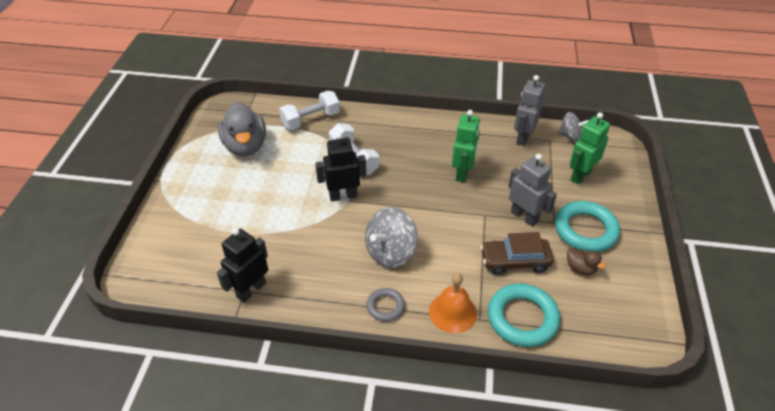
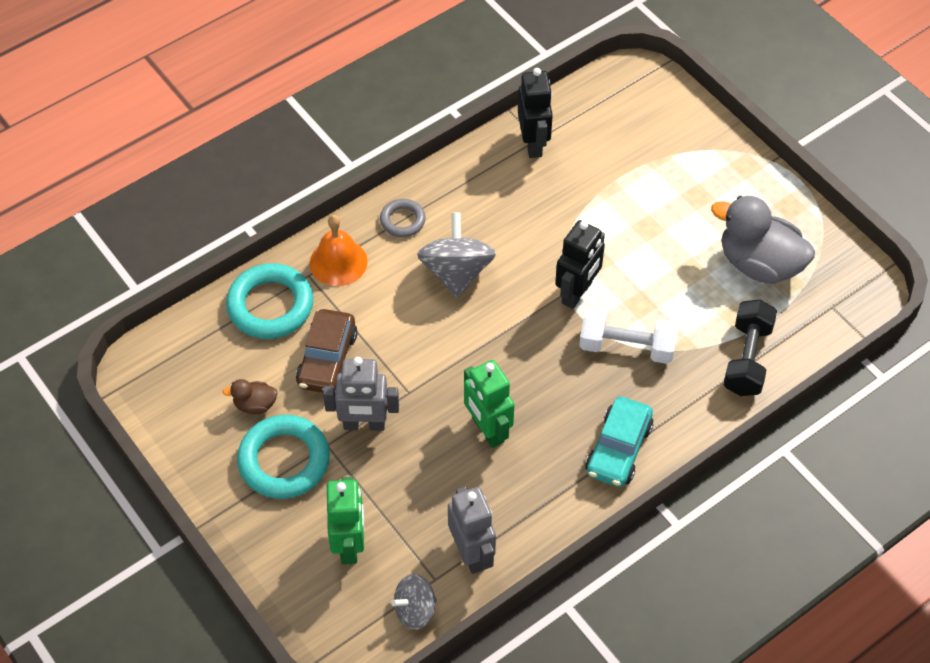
camera: 135 degrees right, 10 degrees up
(311, 120) = (747, 359): white dumbbell -> black dumbbell
(412, 128) = (618, 449): none -> turquoise car
(514, 261) = (327, 359): brown car -> brown car turned 150 degrees clockwise

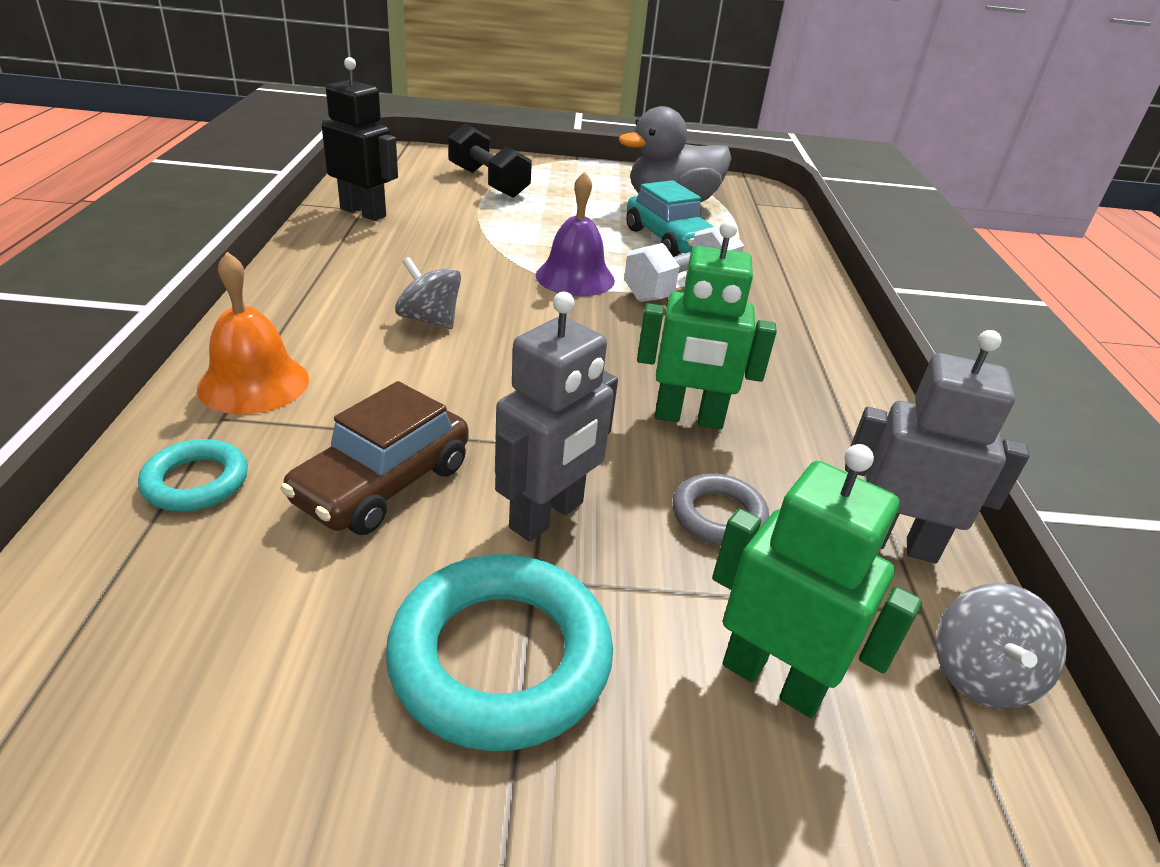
camera: 55 degrees left, 20 degrees down
(255, 405) = (336, 621): brown duck -> none
(270, 306) = (196, 482): turquoise ring -> turquoise ring, size x0.54
(327, 359) = (383, 484): brown car -> brown car turned 75 degrees clockwise
(402, 220) = (295, 312): grey ring -> grey ring (718, 516)
(456, 272) = (429, 320): grey spinning top -> grey spinning top, size x0.62
(577, 293) = (575, 277): black robot -> purple bell
(618, 449) = (813, 353): turquoise car -> turquoise car (669, 240)
(747, 359) = (769, 250): black dumbbell -> black dumbbell (488, 182)

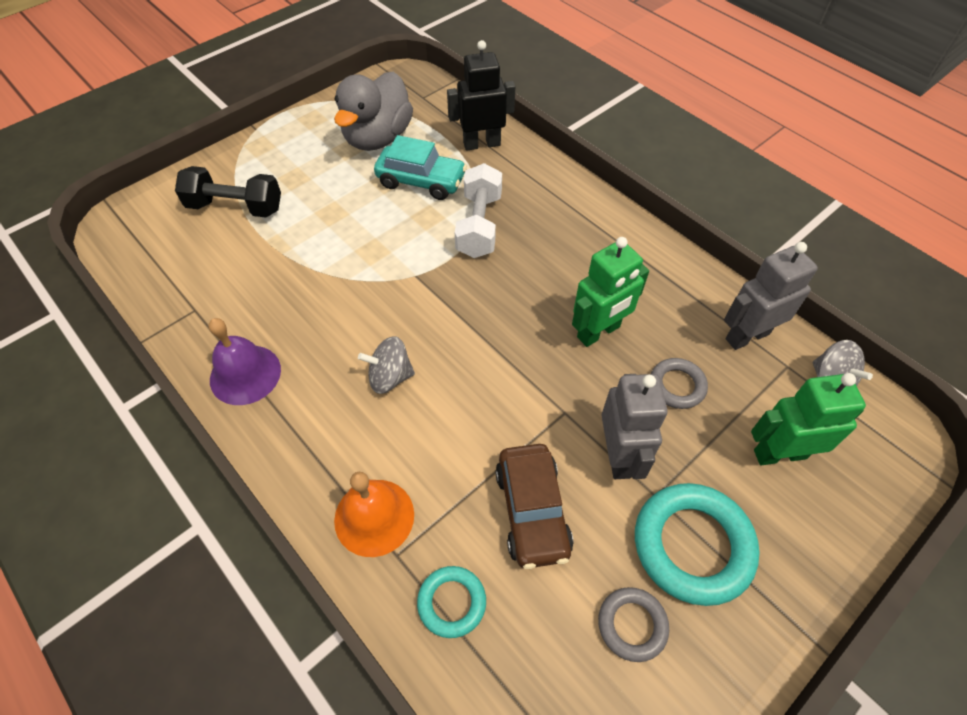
camera: 40 degrees left, 20 degrees up
(307, 657) = (632, 625): none -> grey ring
(363, 212) = (201, 313): black robot -> black robot (481, 144)
(575, 277) = (415, 265): purple bell -> purple bell (245, 374)

